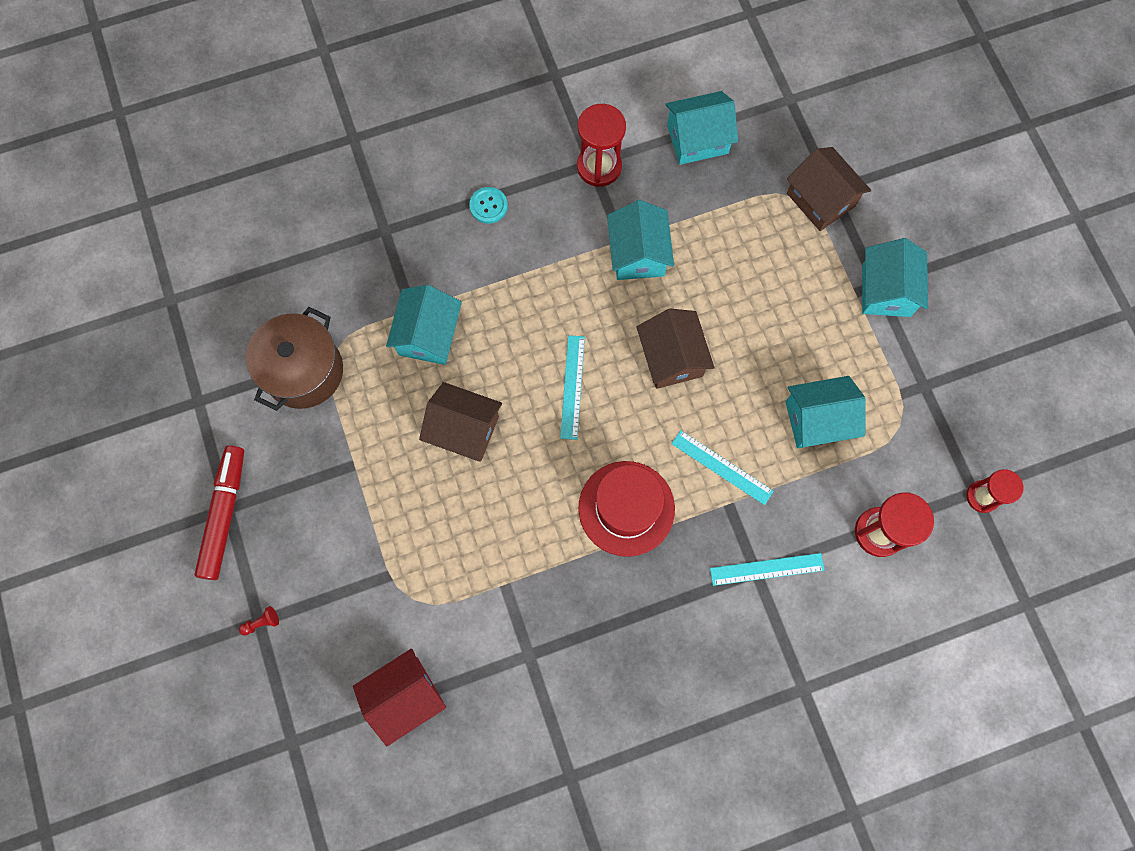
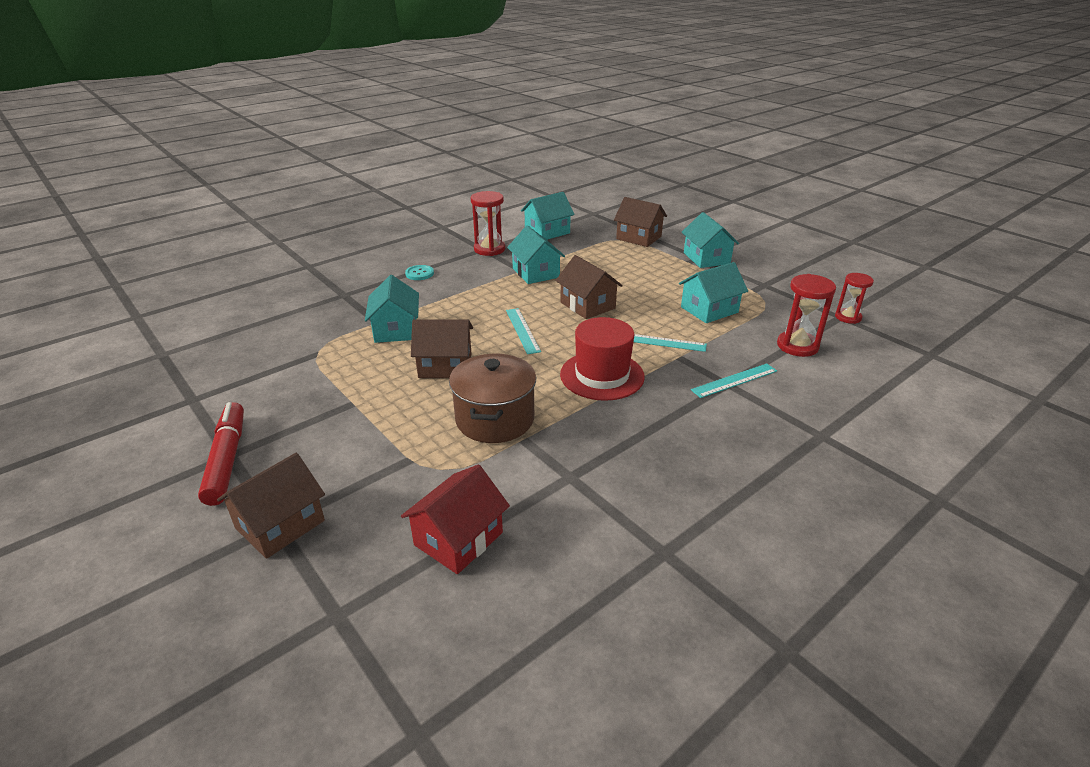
camera: 20 degrees left, 40 degrees down
(262, 622) = (280, 524): red pawn -> brown house
(304, 371) = (293, 365): brown pot -> brown pot (495, 419)

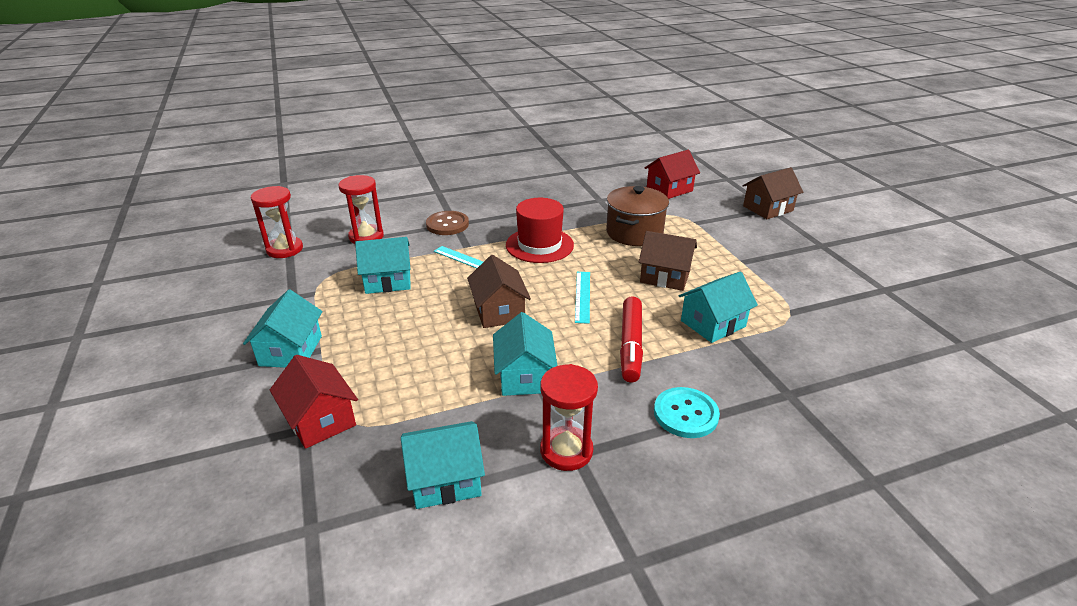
camera: 160 degrees left, 0 degrees up
(227, 459) = (821, 243): red marker -> red marker (630, 345)
(396, 329) = (713, 323): turquoise house -> turquoise house turned 45 degrees clockwise
(419, 273) = (685, 414): turquoise button -> turquoise button, size x1.53
(638, 237) = (320, 420): brown house -> red house
(734, 380) = (447, 224): turquoise ruler -> brown button
(848, 317) = (284, 249): red hourglass -> red hourglass, size x1.50

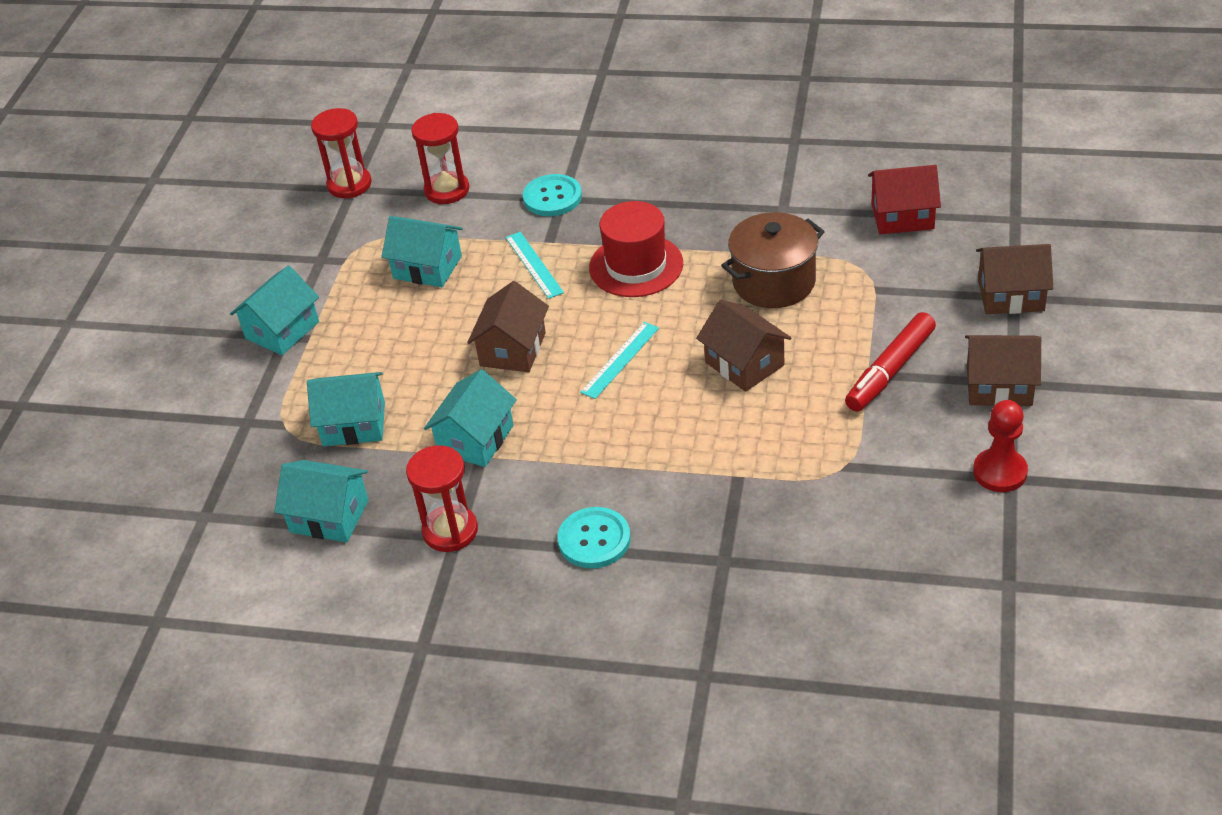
camera: 35 degrees right, 10 degrees up
(320, 420) = (265, 418): red house -> none
(447, 224) = (552, 197): brown button -> turquoise button
(630, 345) = (614, 442): red marker -> red marker (890, 370)
(713, 323) = (733, 448): turquoise house -> turquoise house (354, 424)
(817, 248) = (999, 386): none -> brown house
(875, 288) = (1000, 472): none -> red pawn

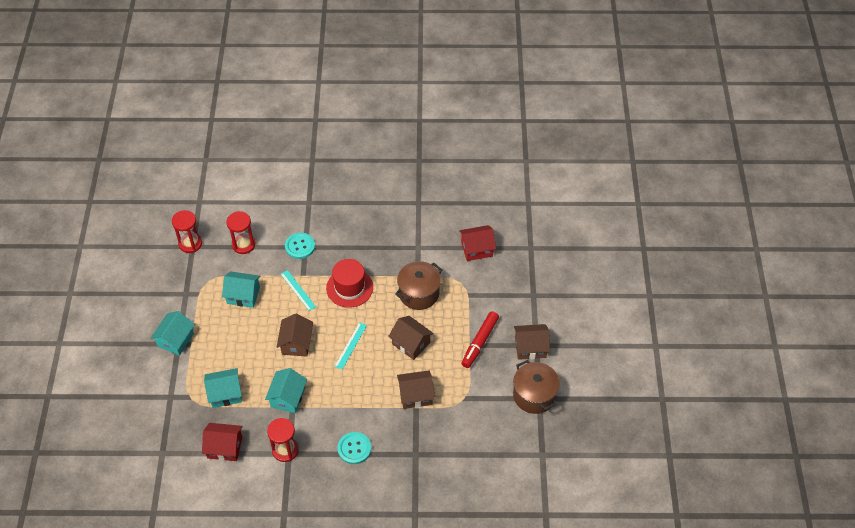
camera: 15 degrees left, 10 degrees up
(329, 516) = (224, 447): turquoise house -> red house
(1000, 472) = (534, 395): red pawn -> brown pot
(1011, 295) = (532, 294): brown house -> brown house (415, 395)

